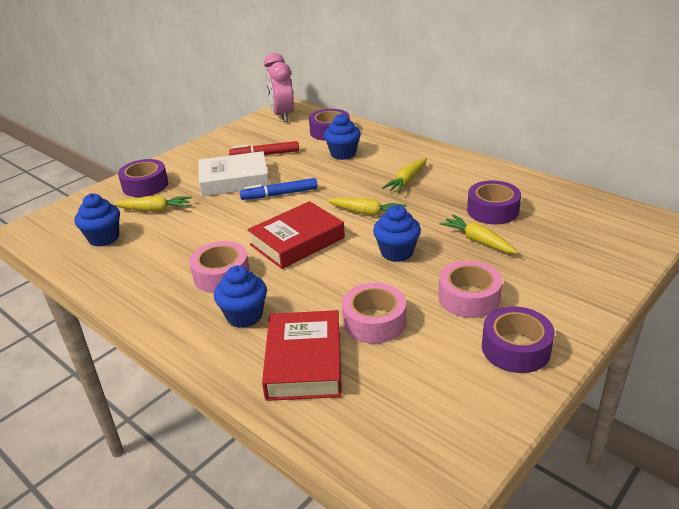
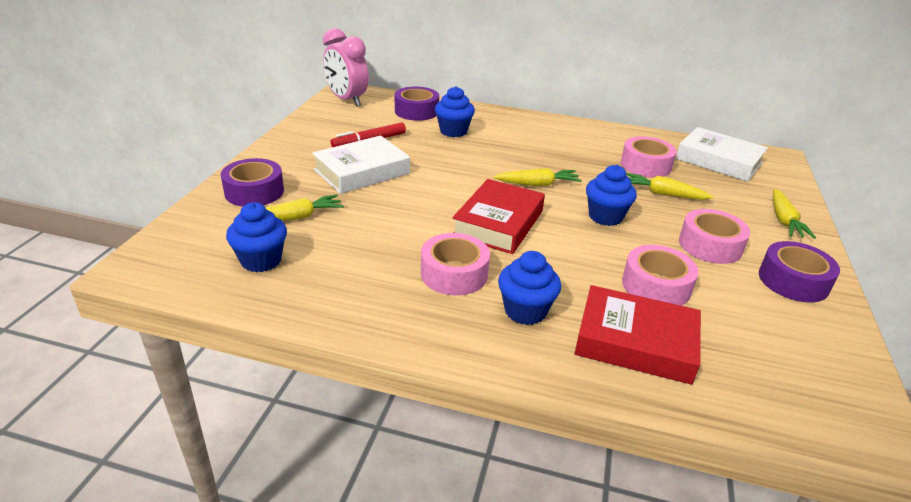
camera: 30 degrees left, 0 degrees up
(279, 194) = (429, 179): blue marker -> none
(304, 362) = (635, 342): red book -> red book turned 45 degrees counterclockwise
(407, 181) = (543, 149): yellow carrot -> yellow carrot (784, 220)
(492, 210) = (645, 165): purple tape -> pink tape
(580, 217) = (718, 161): none -> white book

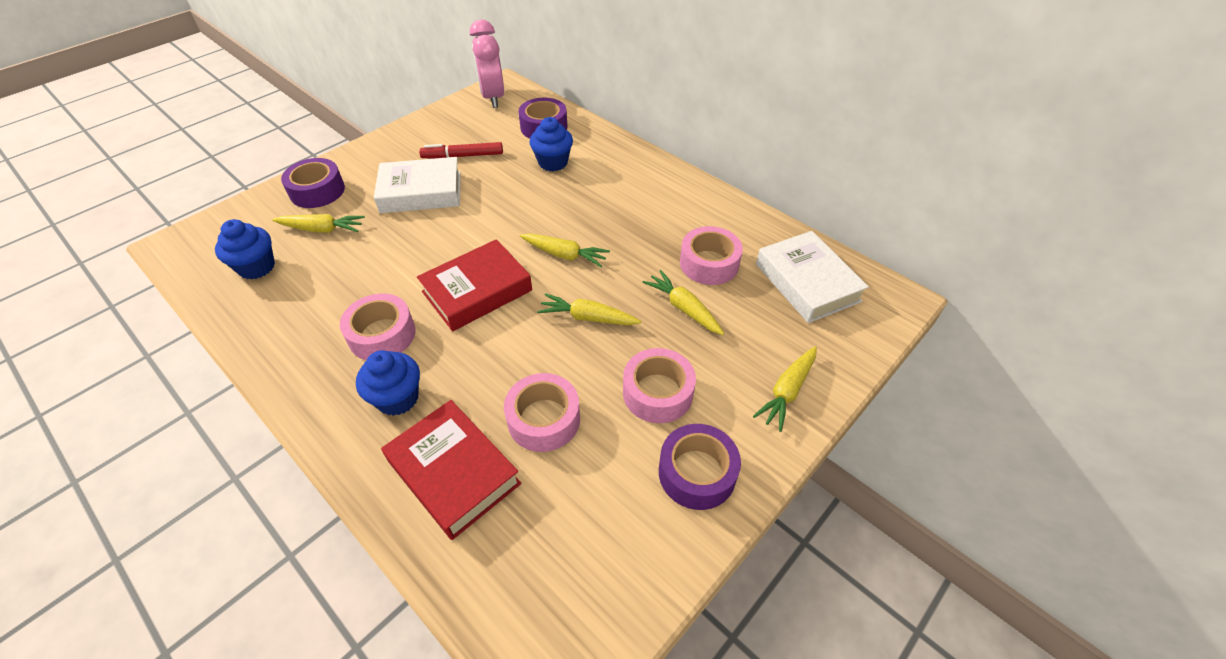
camera: 30 degrees right, 15 degrees up
(605, 217) = (588, 318): blue cupcake -> yellow carrot

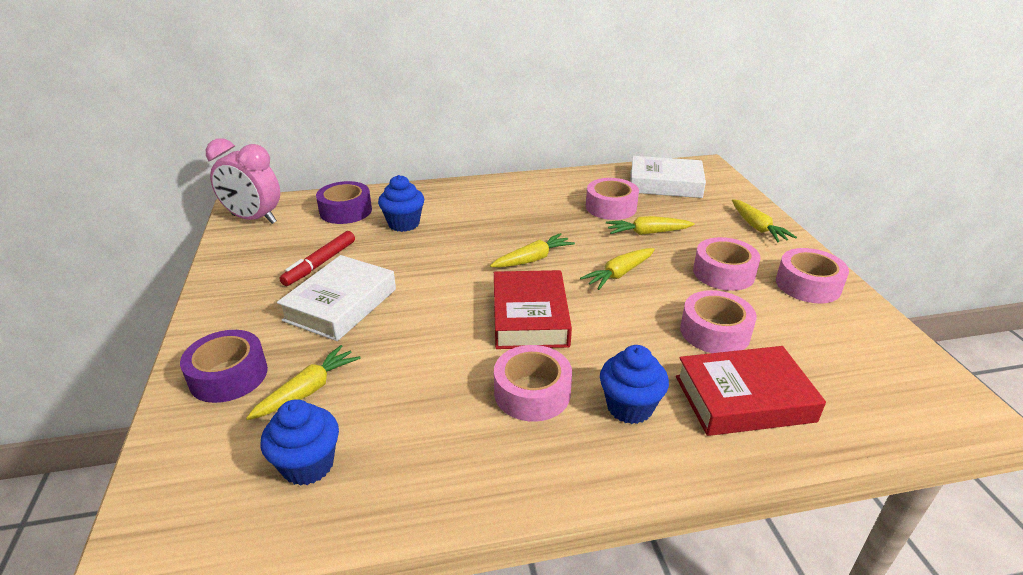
camera: 55 degrees left, 15 degrees down
(697, 473) = (808, 285): purple tape -> pink tape

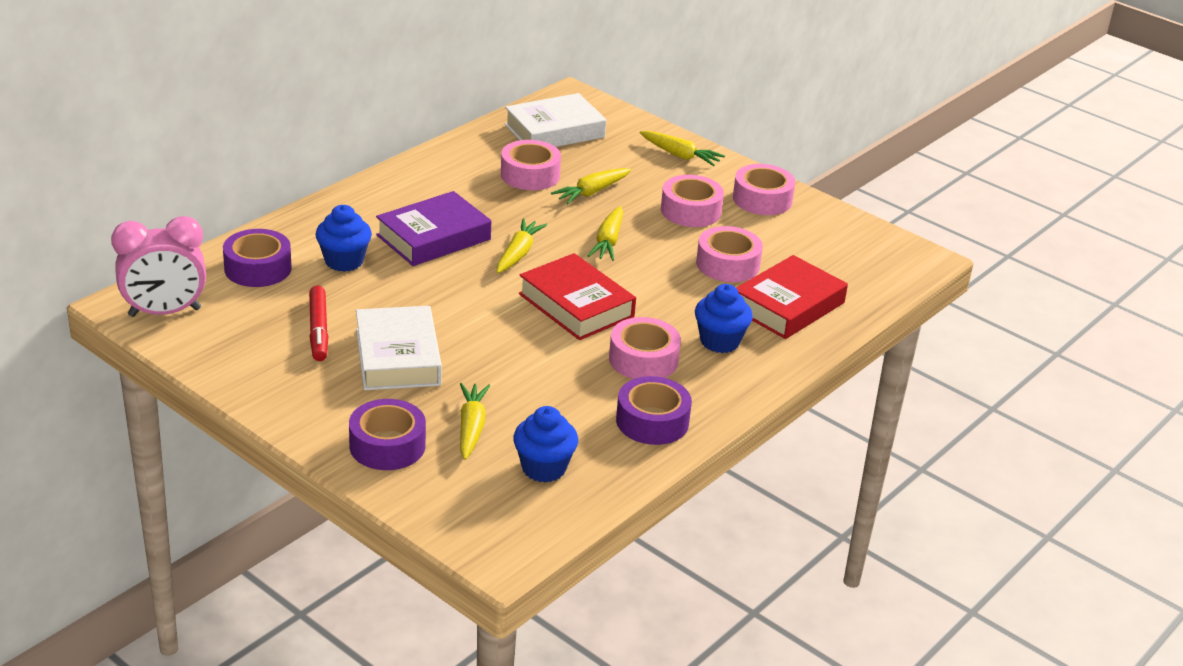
camera: 40 degrees left, 0 degrees up
(466, 465) = (652, 421): none -> purple tape
(485, 227) = (433, 237): none -> purple book

